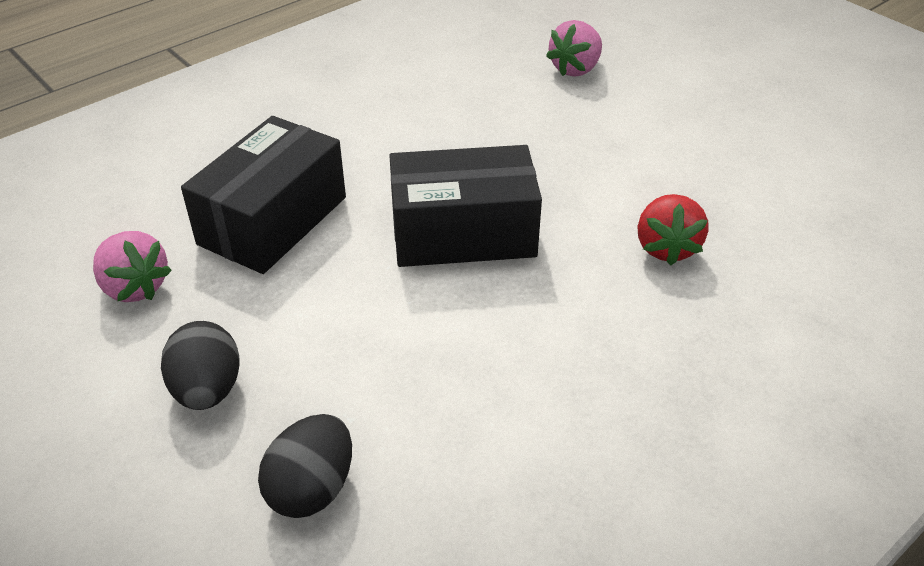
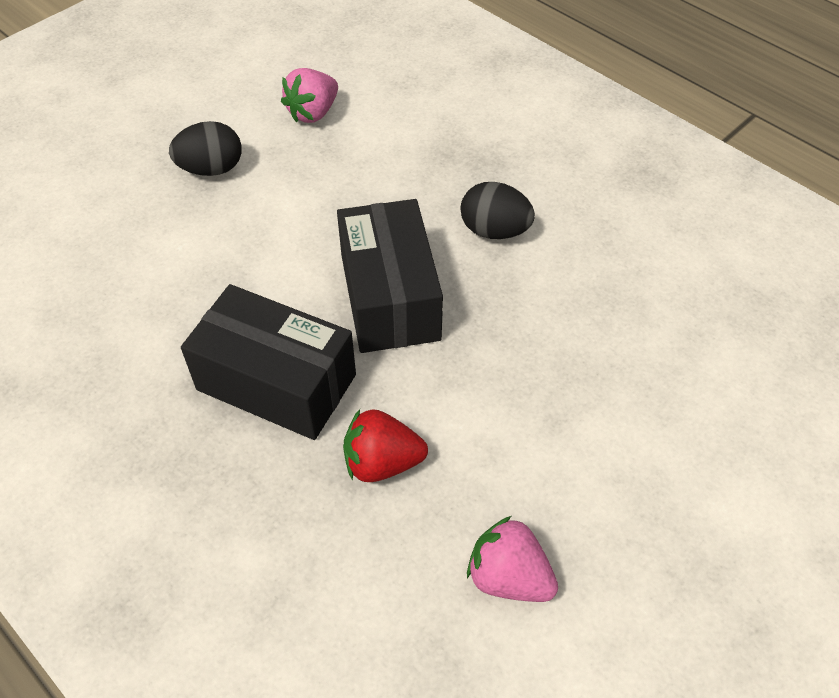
camera: 85 degrees right, 10 degrees up
(273, 220) = (395, 171): black box -> black box (276, 382)
(312, 488) = (120, 235): black egg -> black egg (494, 231)
(575, 69) = (707, 384): pink strawberry -> pink strawberry (508, 577)

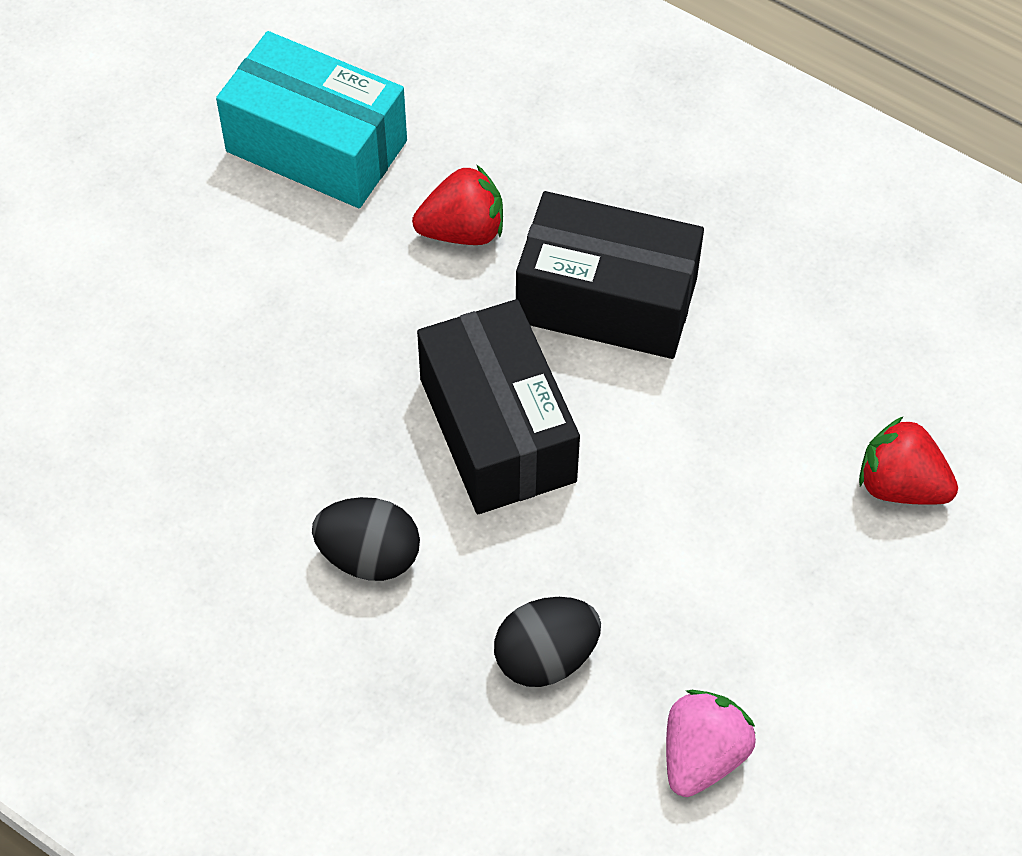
camera: 170 degrees right, 5 degrees up
(122, 226) = (900, 485): none -> red strawberry
(211, 169) = (820, 608): black egg -> black egg (546, 658)
(508, 577) = (316, 146): pink strawberry -> turquoise box

